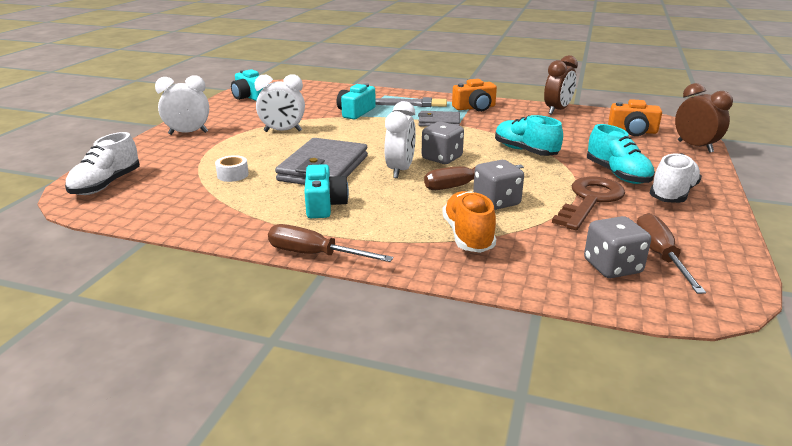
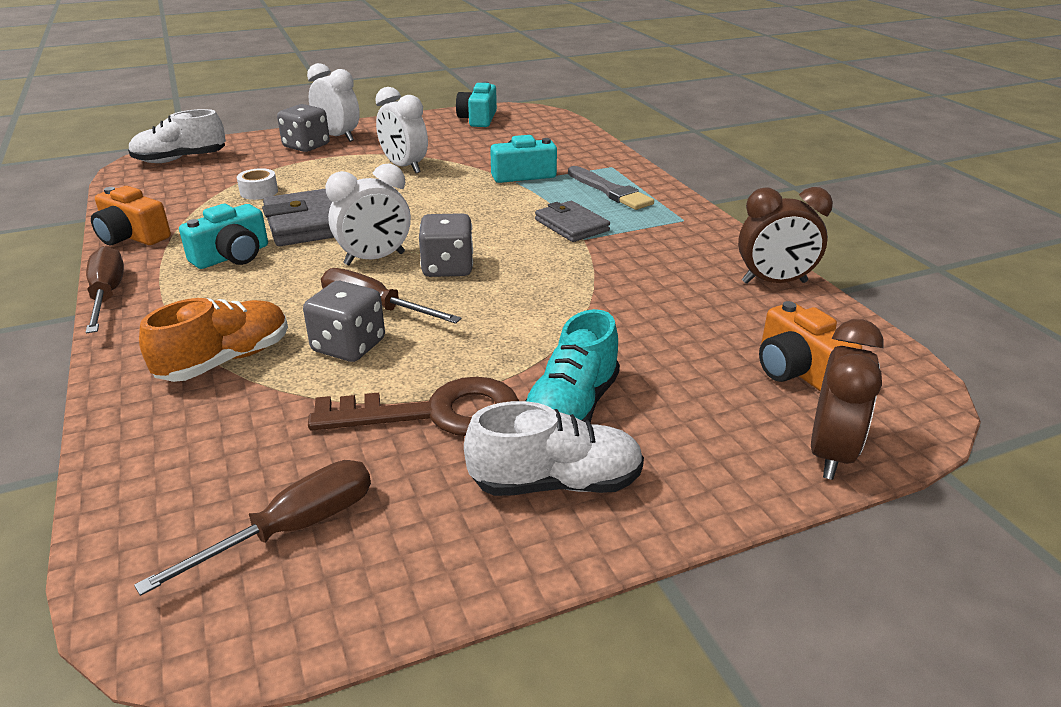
camera: 50 degrees right, 5 degrees up
(475, 108) = (668, 227): orange camera -> orange camera (132, 236)
(525, 151) = (556, 311): turquoise shoe -> none
(612, 267) = (220, 494): grey dice -> grey dice (306, 146)

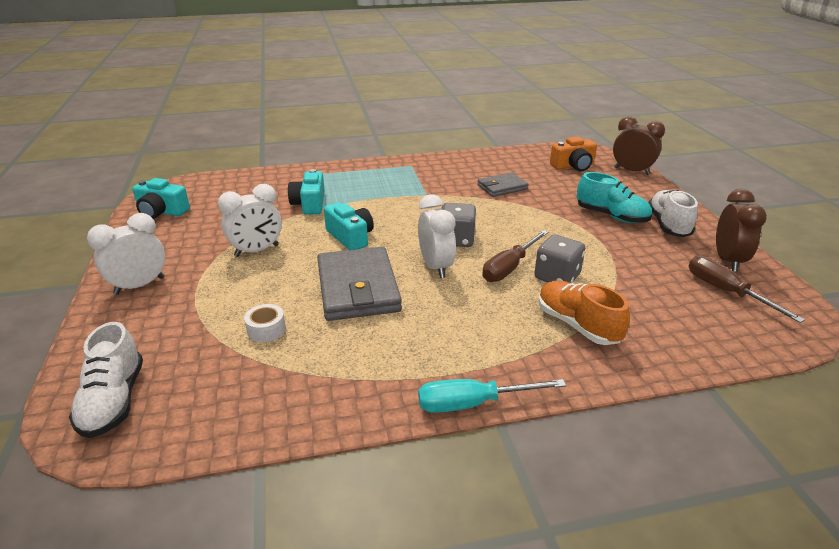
camera: 80 degrees left, 0 degrees up
(107, 295) = (473, 403): brown screwdriver -> turquoise screwdriver
(132, 236) = (342, 408): orange camera -> none
(232, 256) = (411, 335): turquoise camera -> turquoise camera (350, 237)
(306, 146) = (150, 305): grey dice -> none
(435, 413) = (622, 251): brown key -> none
(571, 225) = (406, 196): grey wallet -> grey wallet (502, 187)
(610, 191) = (357, 179): grey brush -> none
(774, 282) = (492, 157): brown clock -> brown clock (727, 260)

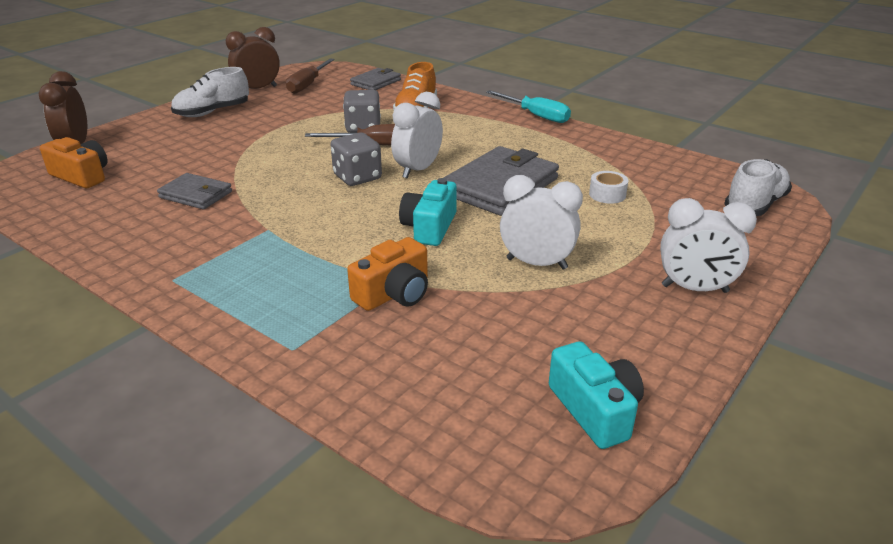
camera: 130 degrees left, 0 degrees up
(309, 204) = (394, 293): turquoise camera -> orange camera
(611, 216) = (218, 133): turquoise shoe -> none
(707, 339) = (376, 82): none -> grey wallet

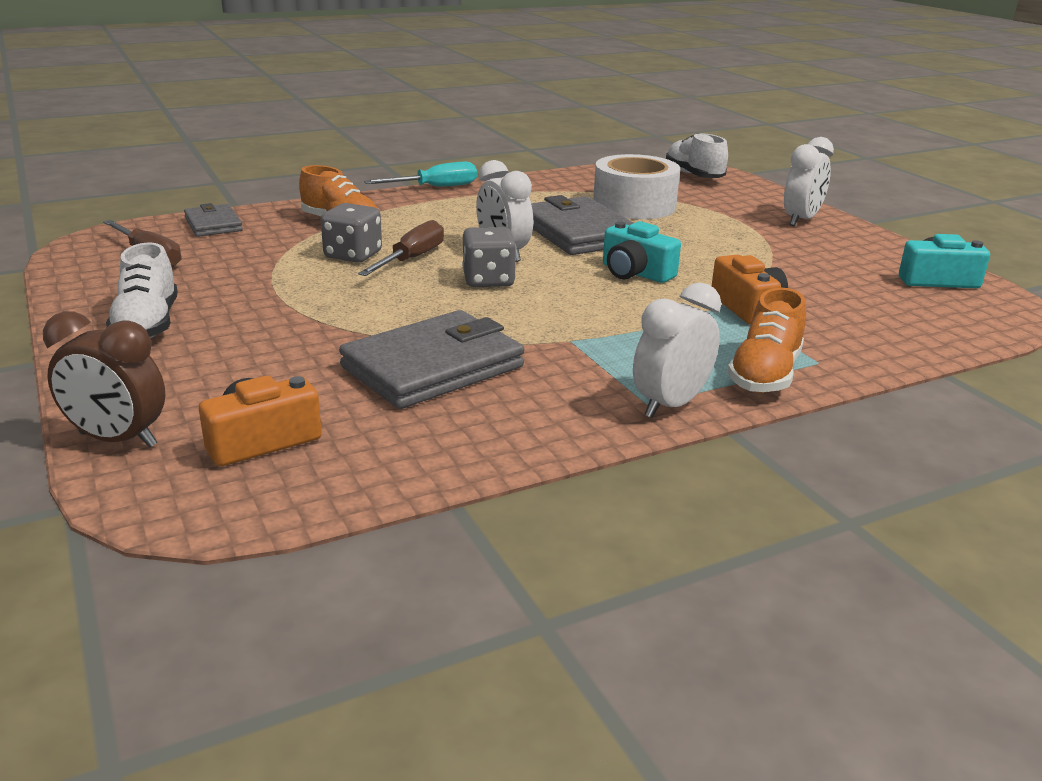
camera: 65 degrees left, 5 degrees down
(196, 195) = (433, 367): grey wallet -> grey wallet, size x1.78
(248, 323) = (765, 374): none -> orange shoe
(258, 89) = (106, 286): brown clock -> none
(536, 263) = (732, 252): white clock -> white clock (670, 405)
(607, 194) = (634, 205): white tape -> white tape, size x2.37

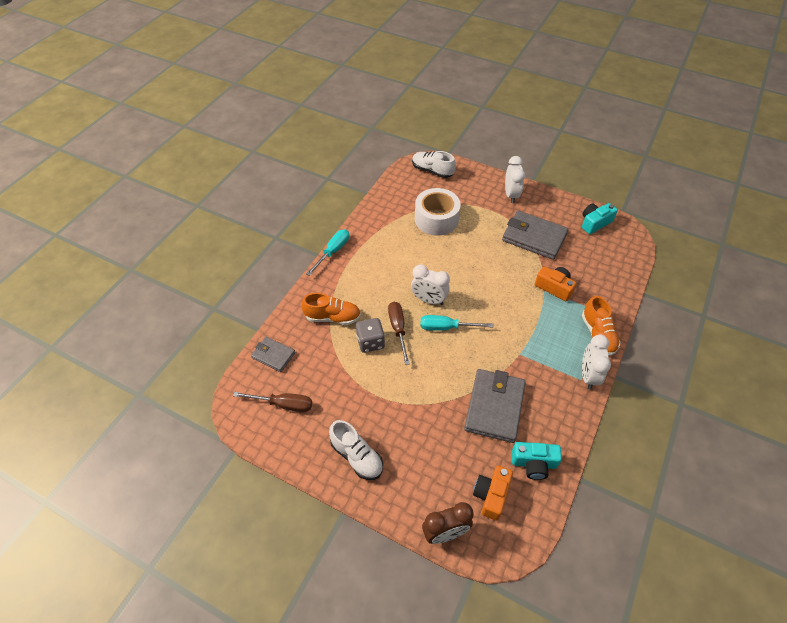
camera: 35 degrees left, 25 degrees up
(488, 280) = (446, 327): grey dice -> turquoise screwdriver
(578, 233) = (439, 261): grey wallet -> grey wallet (534, 237)
(635, 273) = (493, 284): turquoise camera -> turquoise camera (534, 463)

